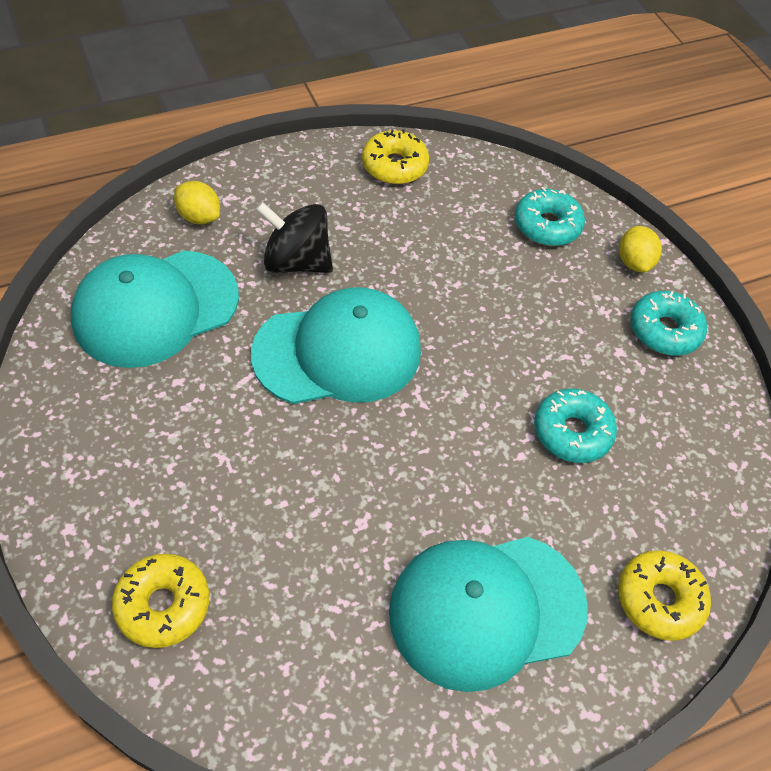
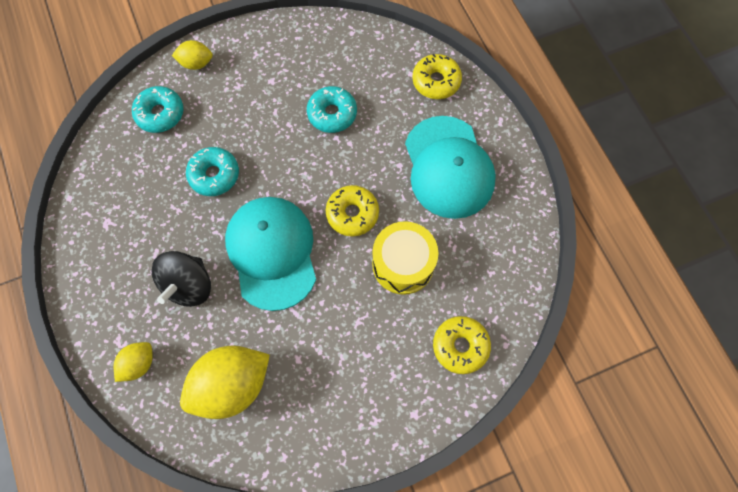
camera: 85 degrees left, 15 degrees up
(155, 308) = (232, 385): turquoise cap -> yellow lemon
(310, 525) = (403, 264): none -> yellow drum
(394, 166) = (91, 216): yellow donut -> yellow donut (352, 214)
(664, 330) = (254, 53): turquoise donut -> turquoise donut (214, 175)

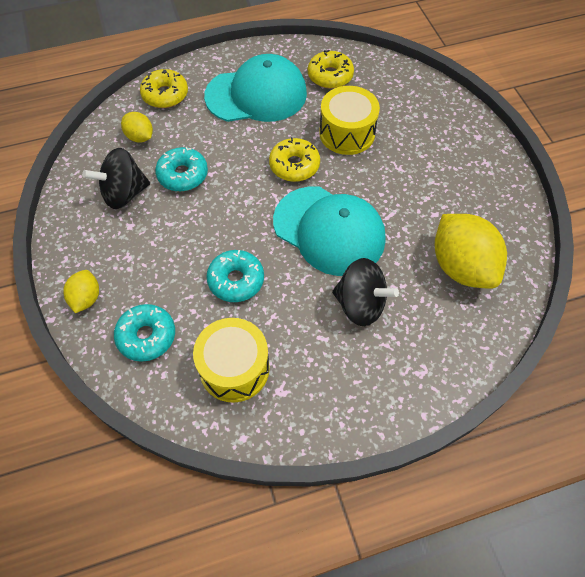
camera: 85 degrees left, 10 degrees down
(129, 184) = (234, 368): none -> yellow drum
(139, 364) = (444, 350): yellow lemon -> yellow lemon (140, 137)
(272, 252) = (329, 230): turquoise cap -> turquoise cap turned 135 degrees counterclockwise
(306, 69) = (124, 194): none -> black spinning top
(460, 346) = (420, 103): yellow donut -> yellow donut (330, 76)

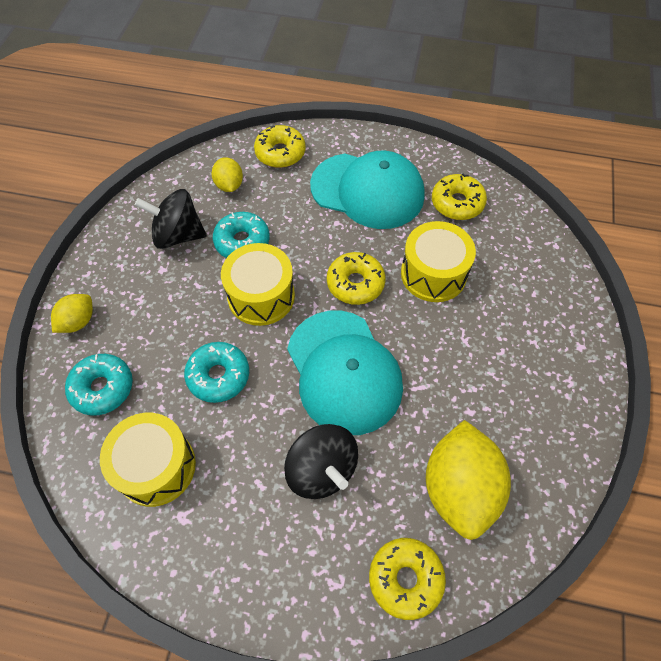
camera: 30 degrees right, 0 degrees up
(227, 207) = (261, 296): none -> yellow drum
(465, 342) = (405, 579): none -> yellow donut

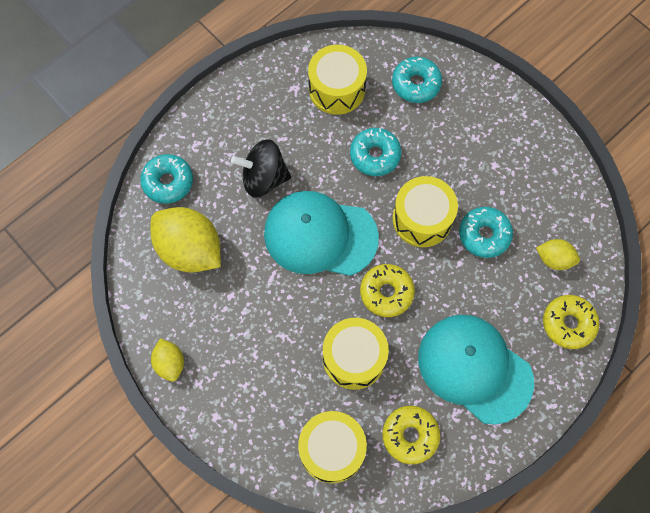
camera: 125 degrees right, 10 degrees up
(78, 322) = (482, 91): yellow lemon -> yellow lemon (170, 363)
(178, 235) = (522, 192): black spinning top -> none
(367, 191) = (474, 368): turquoise cap -> turquoise cap turned 75 degrees clockwise
(405, 579) = (168, 182): yellow donut -> turquoise donut
(518, 246) = (332, 449): none -> yellow drum

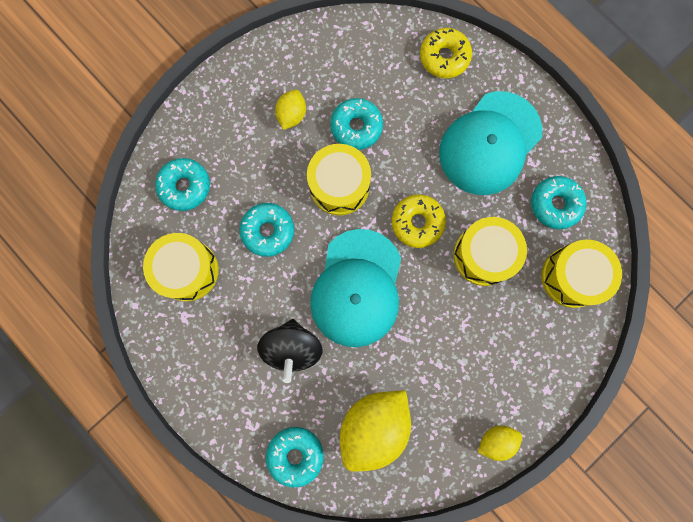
camera: 90 degrees left, 10 degrees up
(410, 435) = (555, 204): yellow donut -> turquoise donut
(554, 259) = (381, 64): yellow lemon -> yellow lemon (292, 115)

